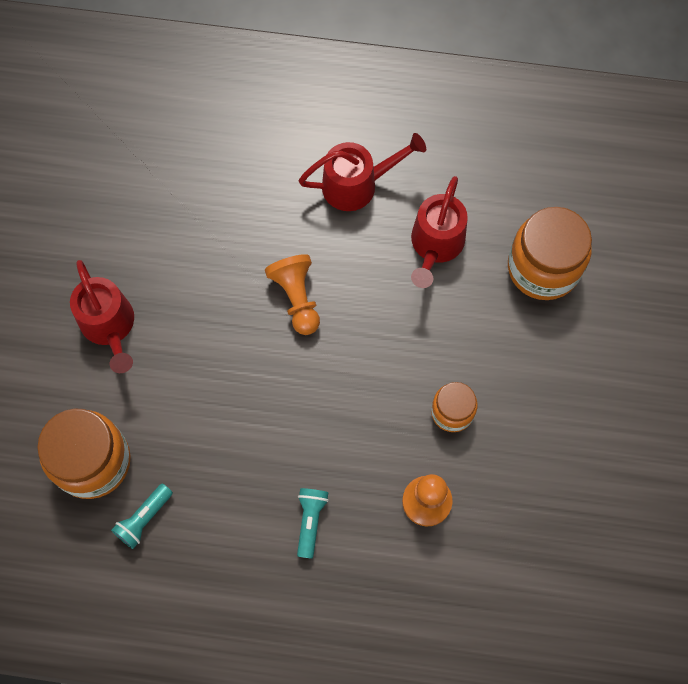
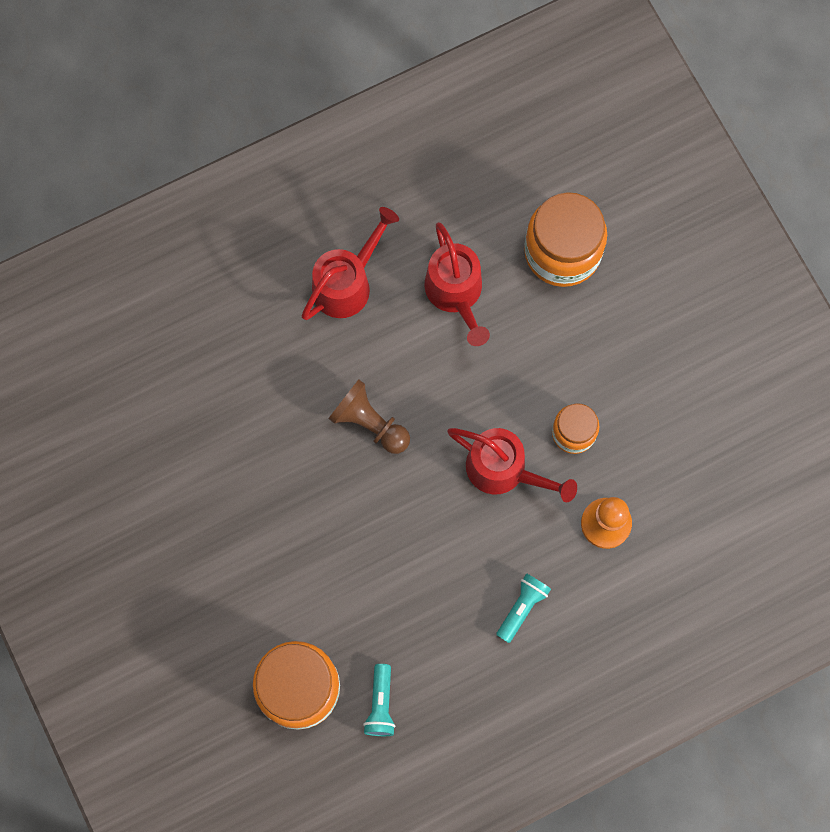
camera: 35 degrees left, 5 degrees up
(110, 327) = (223, 561): red watering can -> red watering can (504, 470)
(297, 298) = (369, 423): orange pawn -> brown pawn
(310, 521) = (522, 608): turquoise flashlight -> turquoise flashlight turned 60 degrees clockwise

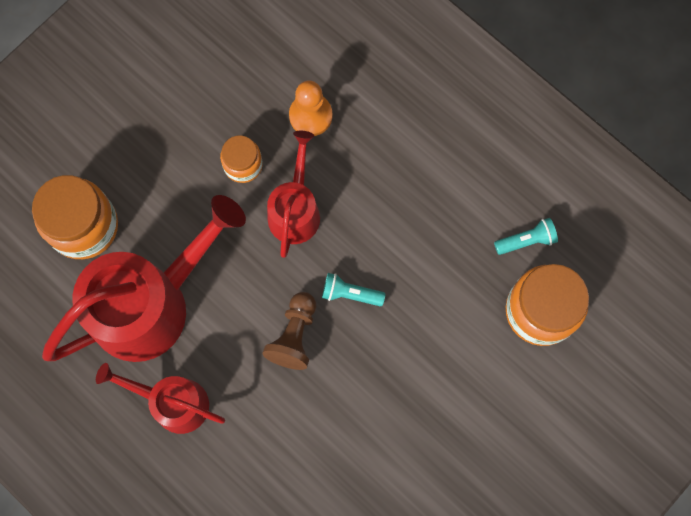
camera: 110 degrees left, 0 degrees up
(456, 294) = (152, 303): red watering can -> red watering can, size x1.80
(522, 608) = (404, 157): turquoise flashlight -> turquoise flashlight (350, 293)

